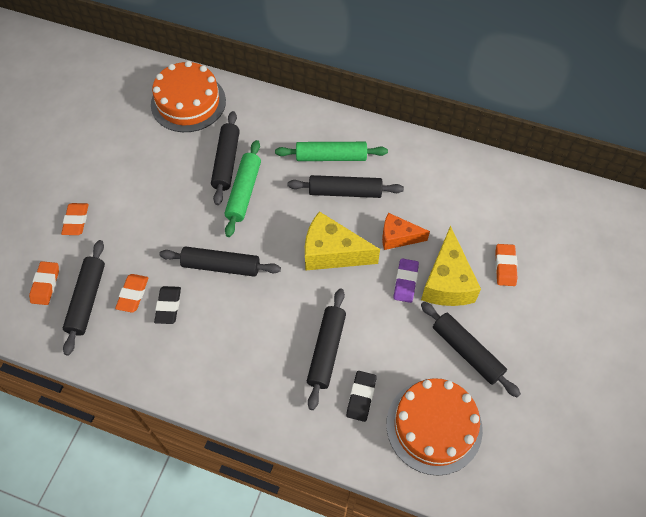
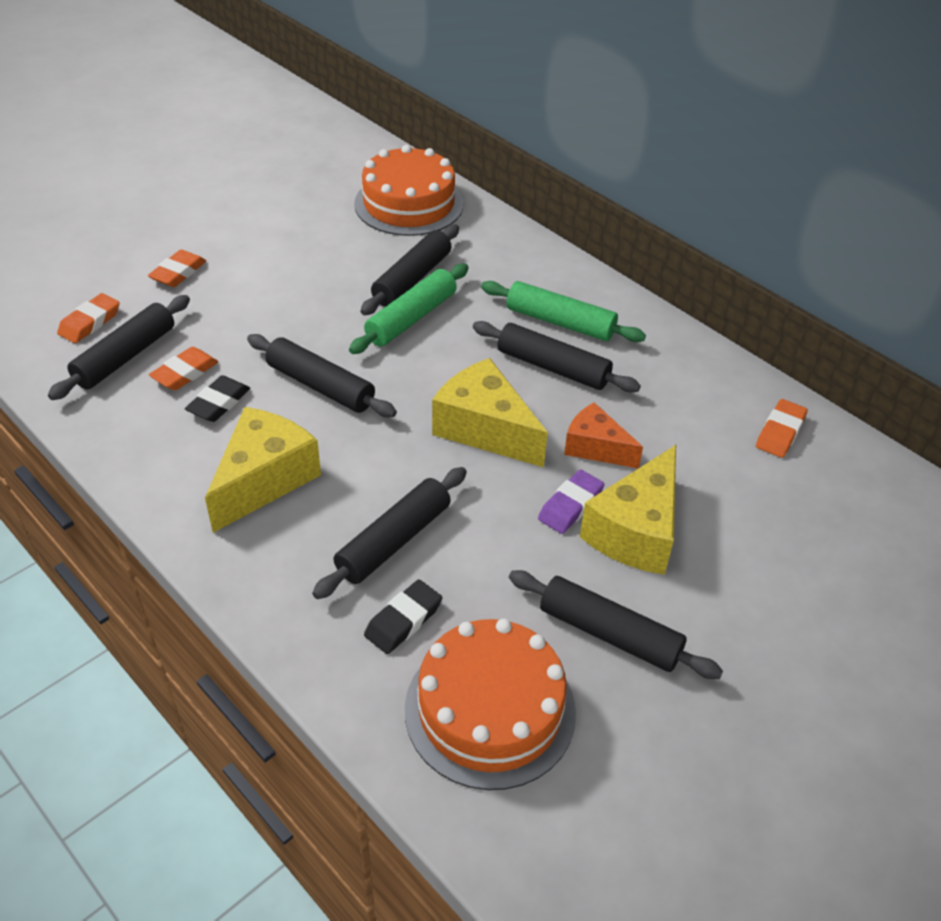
camera: 25 degrees right, 15 degrees down
(230, 346) = (264, 480): none -> yellow cheese
(467, 351) = (609, 633): black rolling pin -> black rolling pin turned 45 degrees counterclockwise
(505, 266) = (744, 548): orange eraser -> orange eraser (780, 432)

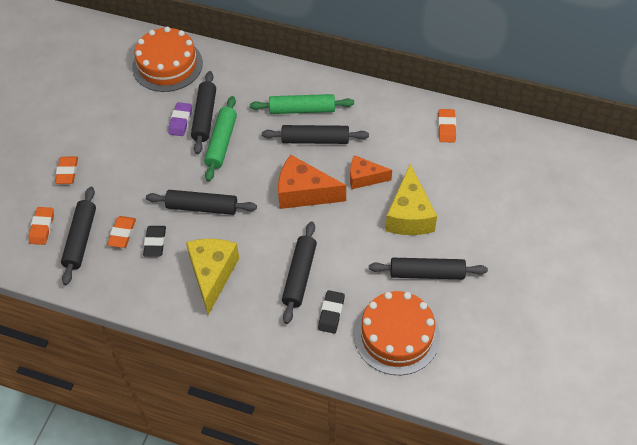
camera: 25 degrees left, 10 degrees up
(485, 429) = (304, 193): yellow cheese -> orange cheese
(570, 505) = (371, 216): purple eraser -> purple eraser (180, 121)

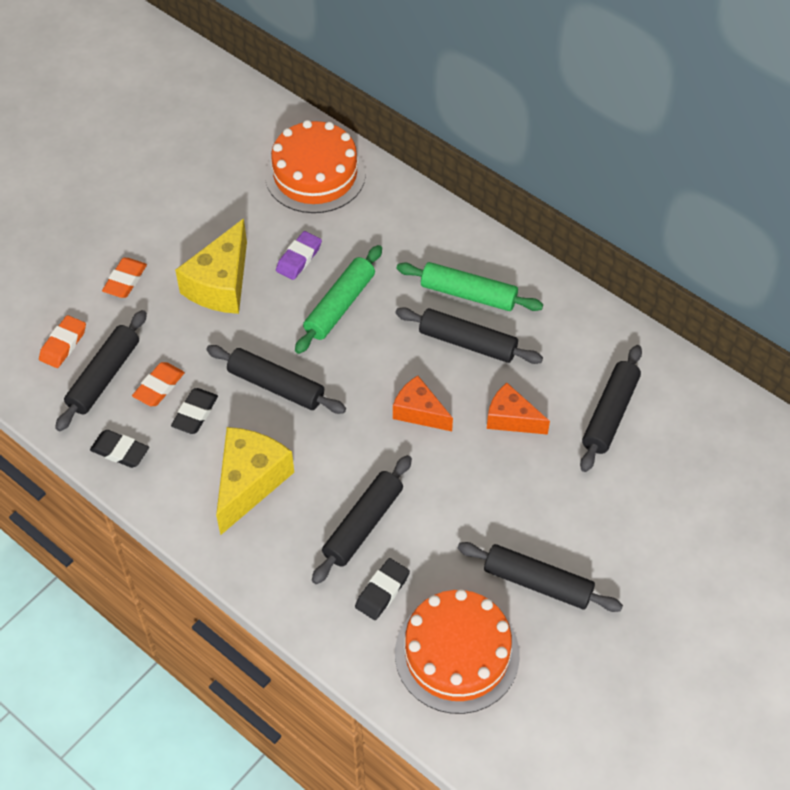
camera: 20 degrees right, 0 degrees up
(114, 284) = (120, 451): none -> black eraser
(204, 117) = (333, 262): black rolling pin -> black rolling pin (610, 414)
(304, 193) = (419, 412): orange cheese -> orange cheese, size x0.63
(409, 215) = (550, 492): yellow cheese -> yellow cheese (221, 284)
(446, 127) = (659, 385): orange eraser -> none

